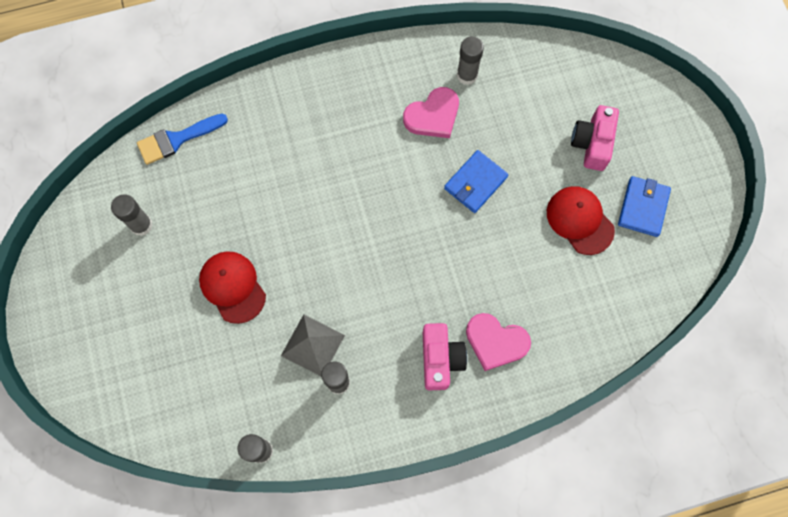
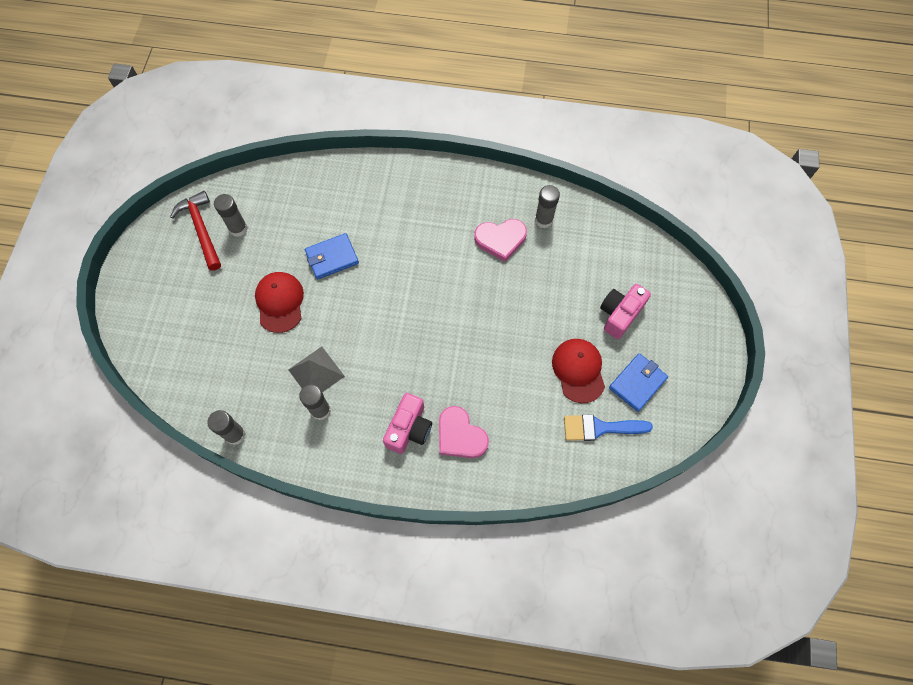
camera: 25 degrees right, 5 degrees down
(100, 244) = (201, 229): none -> red hammer
(177, 139) = (297, 177): blue brush -> blue brush (600, 428)
(475, 183) = (508, 305): blue wallet -> blue wallet (332, 258)

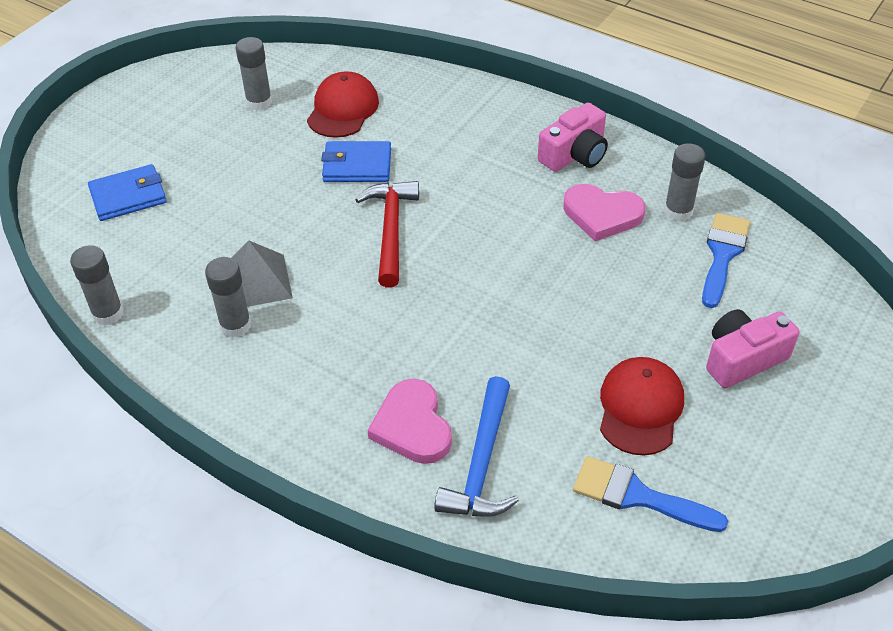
camera: 25 degrees right, 20 degrees down
(201, 229) = (215, 90): red hammer -> red hammer (391, 230)
(280, 302) = (260, 191): red cap -> red cap (343, 109)
(409, 428) = (343, 390): pink camera -> pink camera (574, 154)
(509, 443) = (481, 463): none -> blue hammer
(581, 243) = (722, 254): none -> blue brush
(637, 383) = (730, 458): blue wallet -> blue wallet (128, 196)

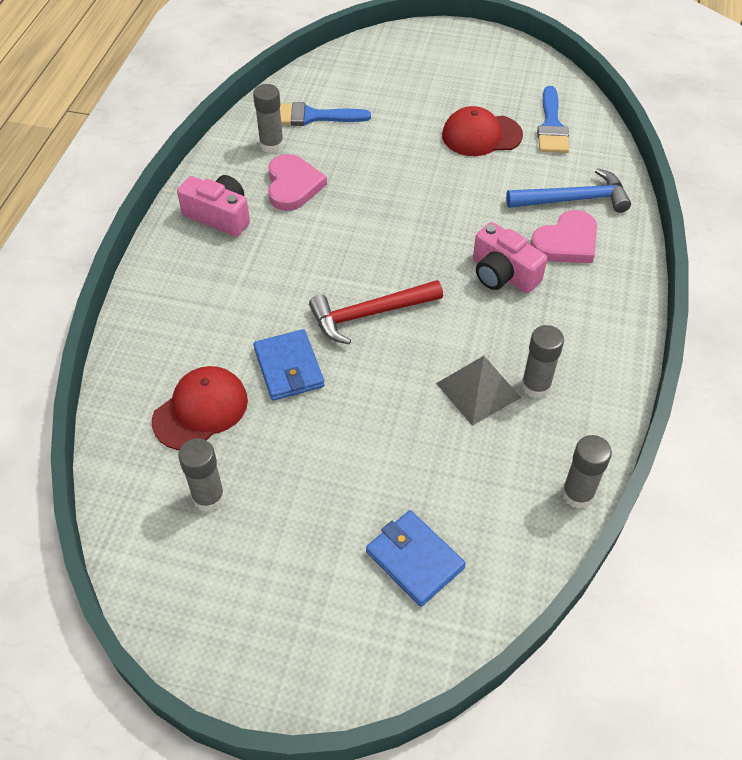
camera: 110 degrees left, 5 degrees up
(343, 109) = (200, 410): red cap -> red cap turned 135 degrees clockwise
(743, 359) = (411, 96): pink camera -> pink camera (503, 274)

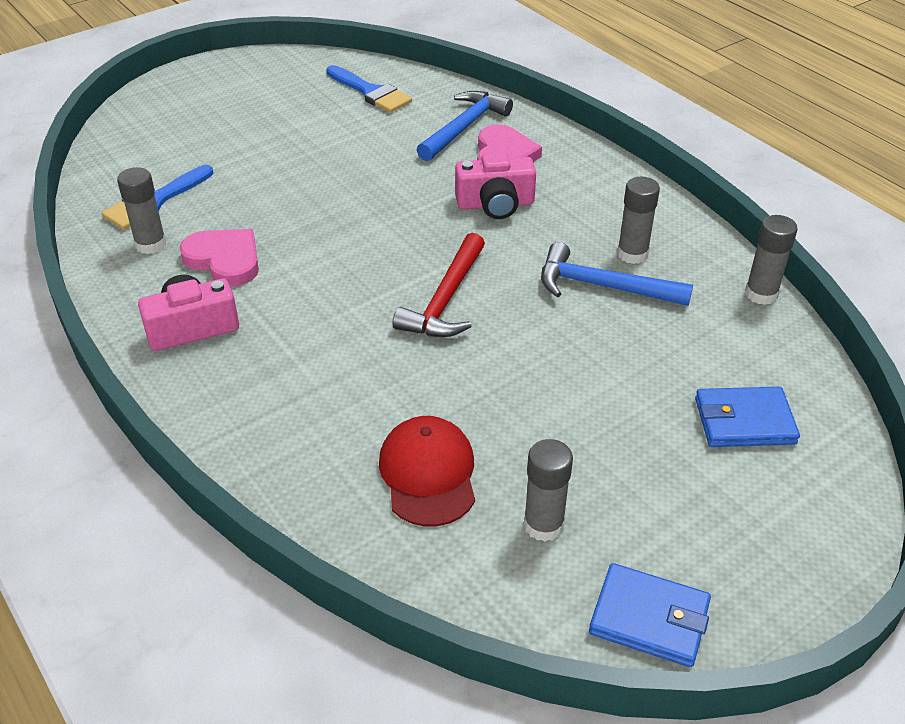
camera: 50 degrees left, 10 degrees down
(289, 367) = (447, 384): blue wallet -> blue wallet (649, 618)
(478, 390) = (603, 286): grey pyramid -> blue hammer
(481, 135) = (327, 129): red cap -> none

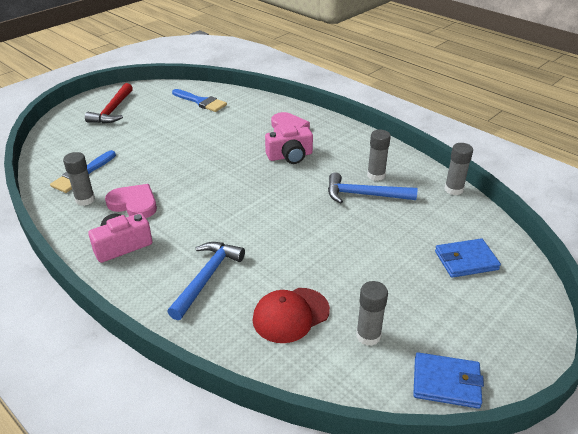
camera: 10 degrees left, 5 degrees down
(428, 474) = (291, 315): red cap -> red cap turned 105 degrees counterclockwise
(445, 300) = (274, 212): red hammer -> red hammer (112, 110)
(464, 127) = (261, 116): blue hammer -> blue hammer (207, 278)

